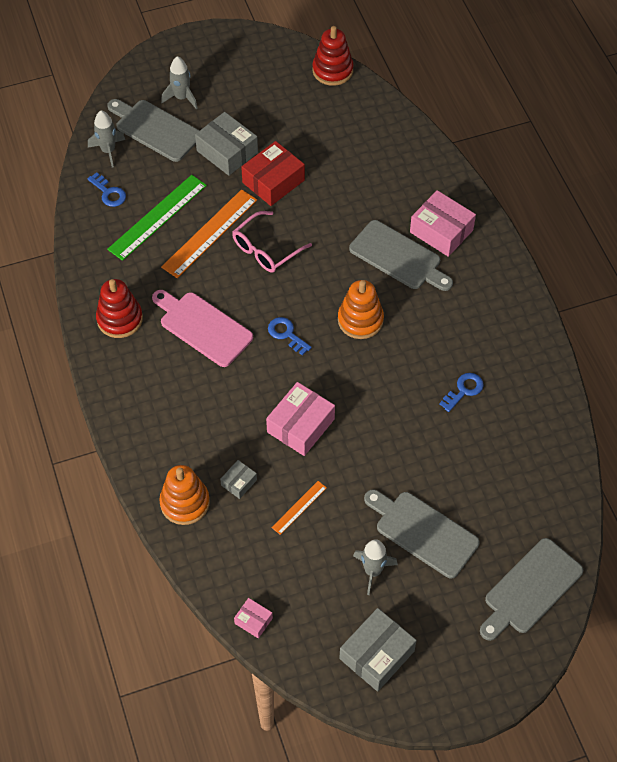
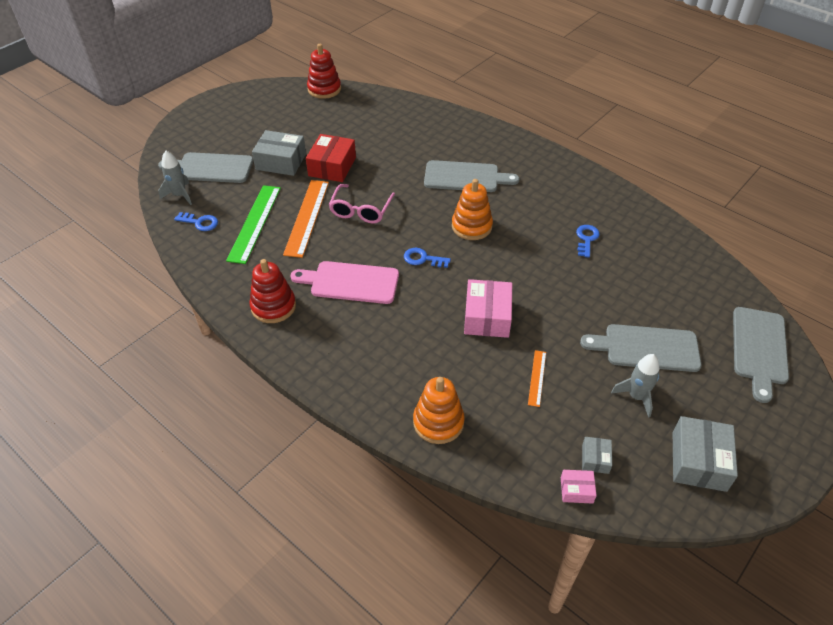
camera: 30 degrees left, 10 degrees down
(182, 97) = (218, 142): grey rocket -> none
(239, 482) = (472, 383): grey box -> grey box (595, 459)
(441, 231) = (481, 151): pink box -> none

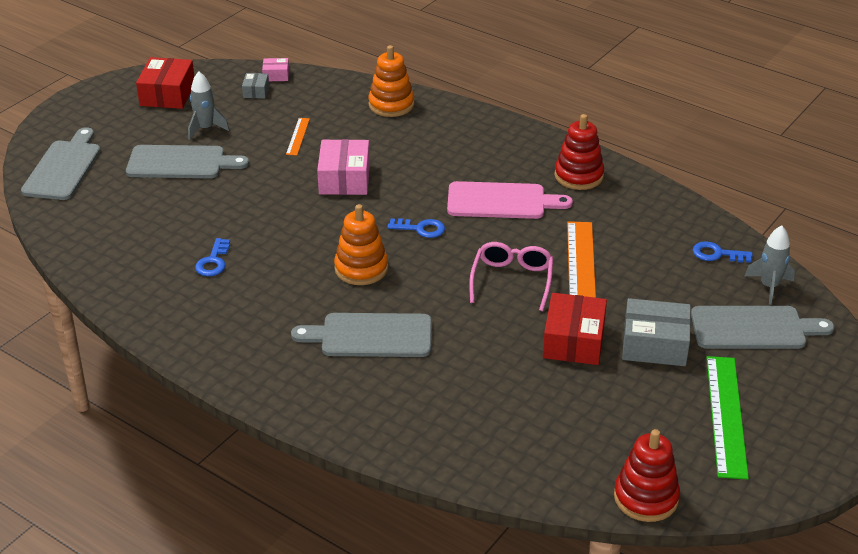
camera: 175 degrees right, 10 degrees down
(254, 223) = (646, 257): green ruler -> green ruler (726, 415)
(699, 461) = (167, 94): grey box -> red box

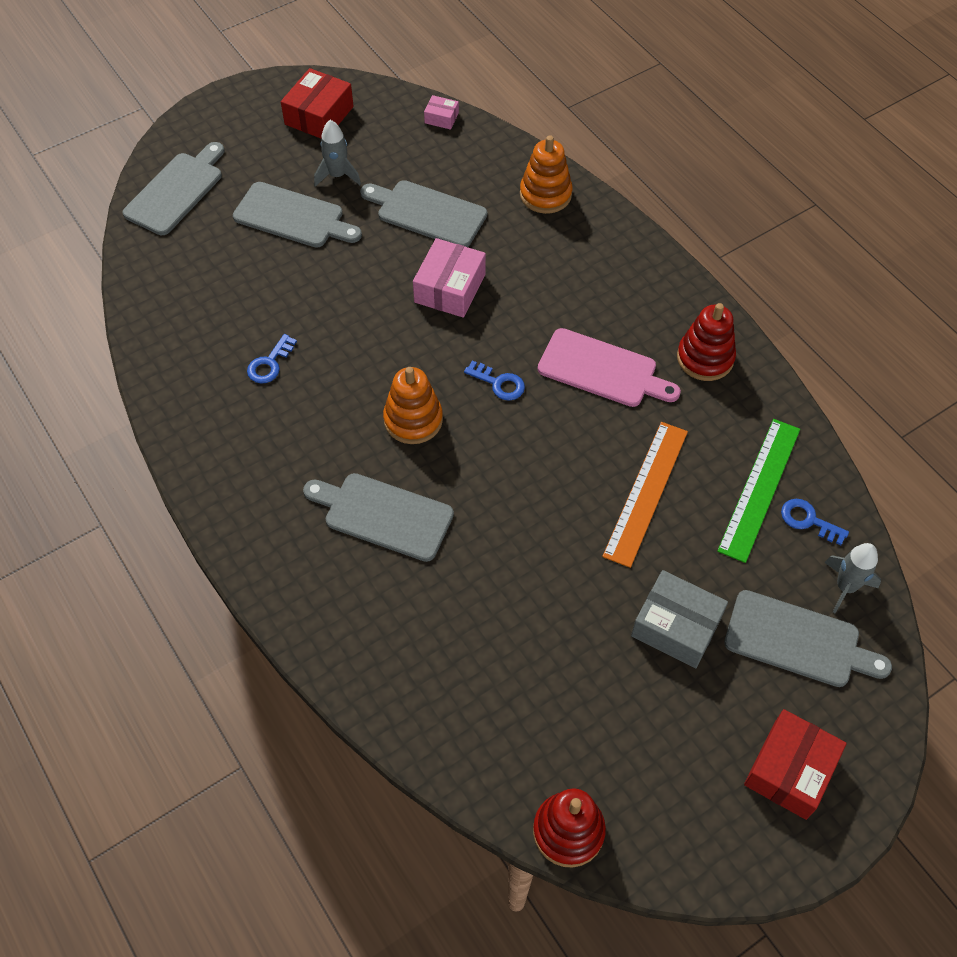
camera: 20 degrees right, 20 degrees up
(256, 91) = (411, 136): grey box -> none
(298, 136) = (427, 213): orange ruler -> grey cutting board
(512, 280) = (563, 486): pink glasses -> none
(573, 341) = (590, 592): red box -> red box (790, 770)
(726, 415) = (708, 752): green ruler -> green ruler (760, 489)

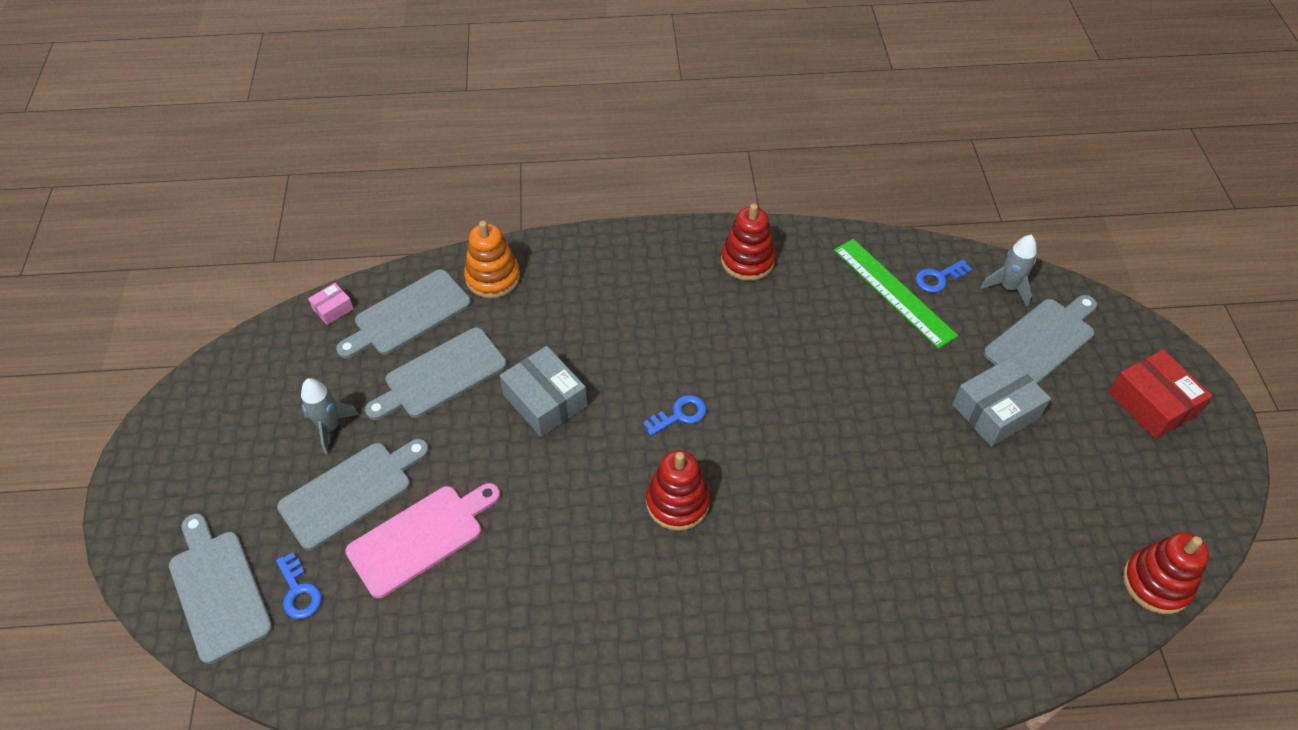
camera: 60 degrees left, 5 degrees down
(270, 363) = (526, 599): blue key -> blue key (299, 591)
(319, 115) = (235, 407): red box -> none
(383, 515) = (771, 579): grey cutting board -> grey cutting board (408, 315)
(413, 420) = (677, 502): orange stacking toy -> red stacking toy
(450, 288) = (545, 400): pink box -> grey box
(602, 370) = (714, 333): pink cutting board -> pink cutting board (420, 537)
(646, 492) = (857, 366): orange ruler -> none

